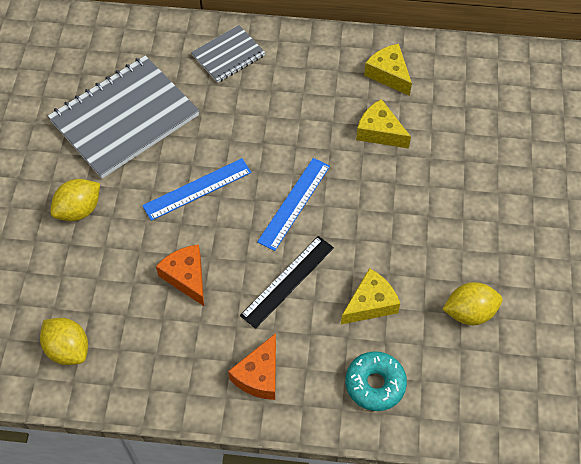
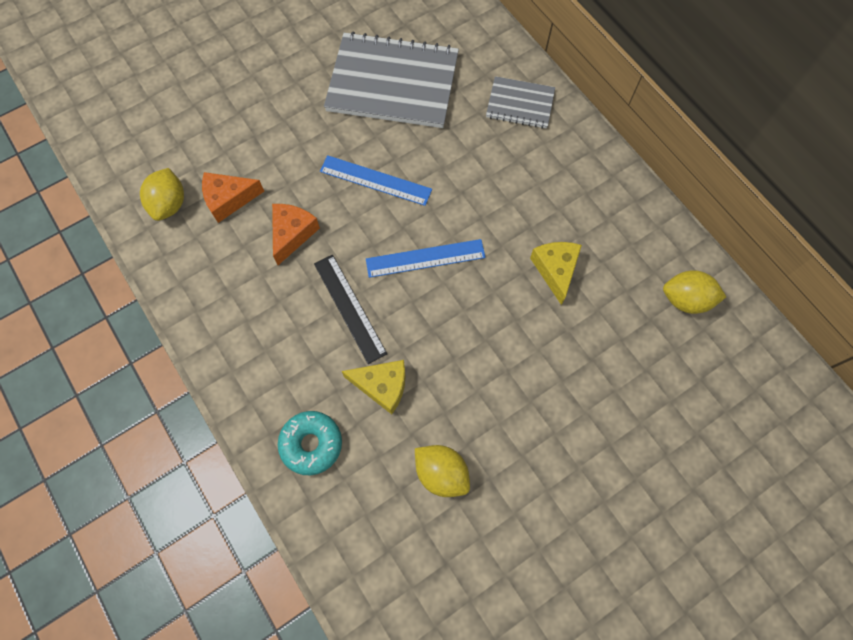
camera: 50 degrees right, 10 degrees up
(79, 210) = (287, 119): yellow lemon -> yellow lemon (685, 300)
(259, 375) = (250, 350): orange cheese -> orange cheese (229, 199)
(287, 281) = (349, 308): black ruler -> black ruler turned 60 degrees clockwise
(388, 74) = (622, 233): yellow cheese -> none

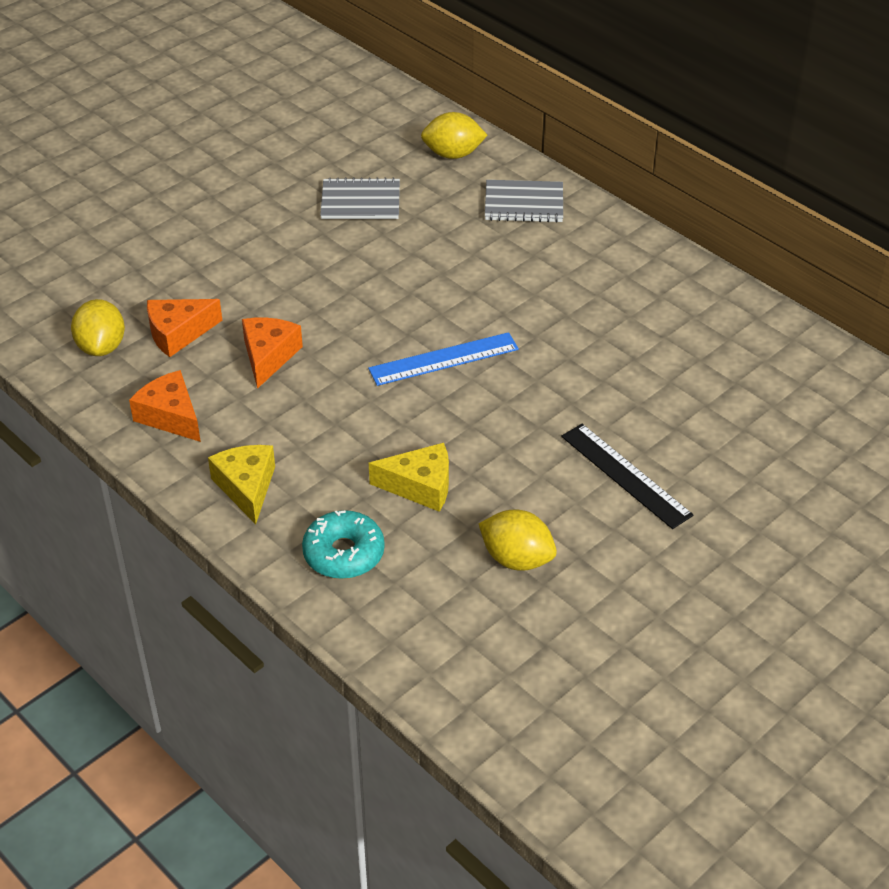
camera: 10 degrees left, 25 degrees down
(208, 283) = (170, 416): none -> orange cheese
(349, 308) = (360, 417): black ruler -> black ruler (625, 475)
(375, 180) = (362, 294): blue ruler -> none
(392, 83) = (360, 201): grey notebook -> grey notebook, size x0.51
(555, 270) = (608, 351): yellow cheese -> yellow cheese (246, 487)
(685, 300) = (773, 359): yellow lemon -> yellow lemon (453, 154)

